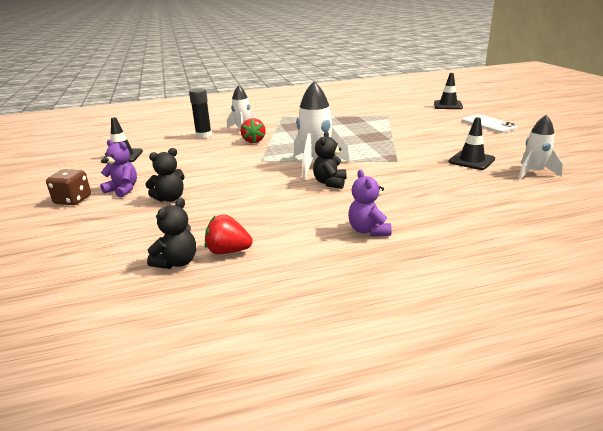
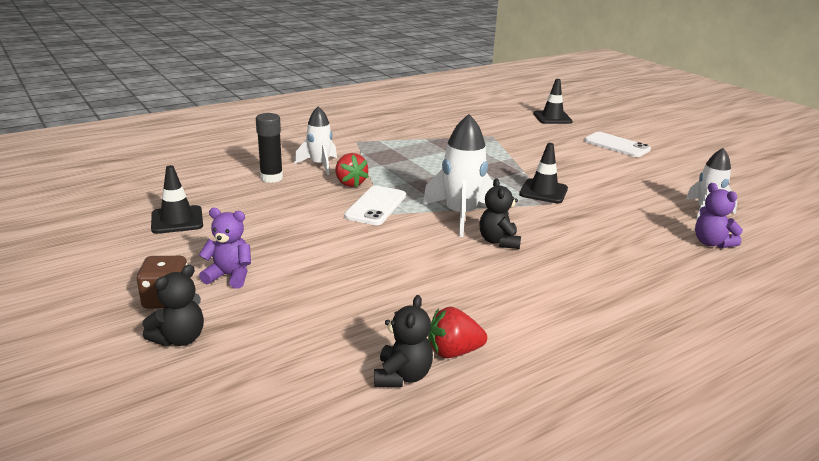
camera: 20 degrees left, 0 degrees up
(170, 198) = (311, 283): black teddy bear -> black teddy bear (179, 339)
(258, 155) = (376, 206): none -> white phone
(368, 230) = (591, 303): purple teddy bear -> purple teddy bear (711, 243)
(471, 160) = (633, 198): black traffic cone -> black traffic cone (543, 191)

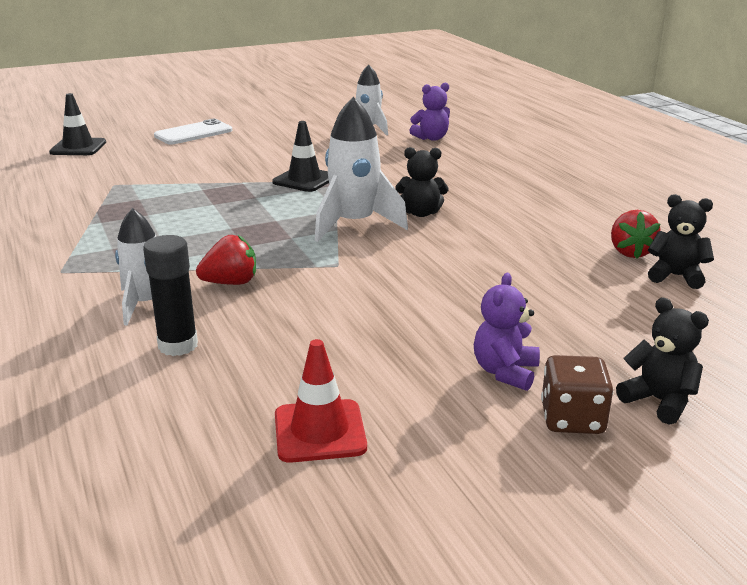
camera: 80 degrees left, 0 degrees up
(177, 220) = (319, 431): black traffic cone -> red traffic cone
(376, 206) = (314, 269): white phone -> none

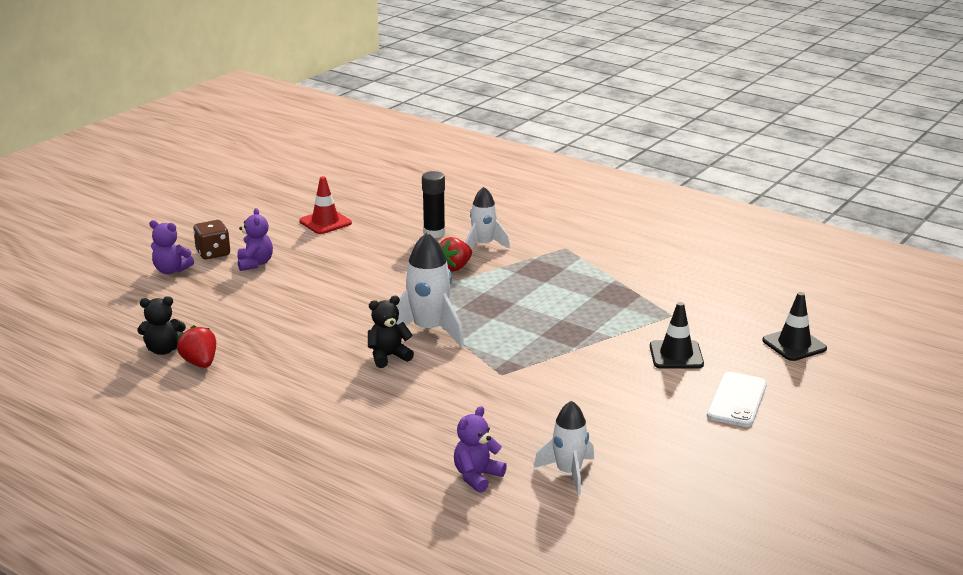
camera: 150 degrees right, 0 degrees up
(304, 180) = (528, 366): black traffic cone -> black traffic cone (676, 355)
(659, 401) = (171, 270): black teddy bear -> purple teddy bear

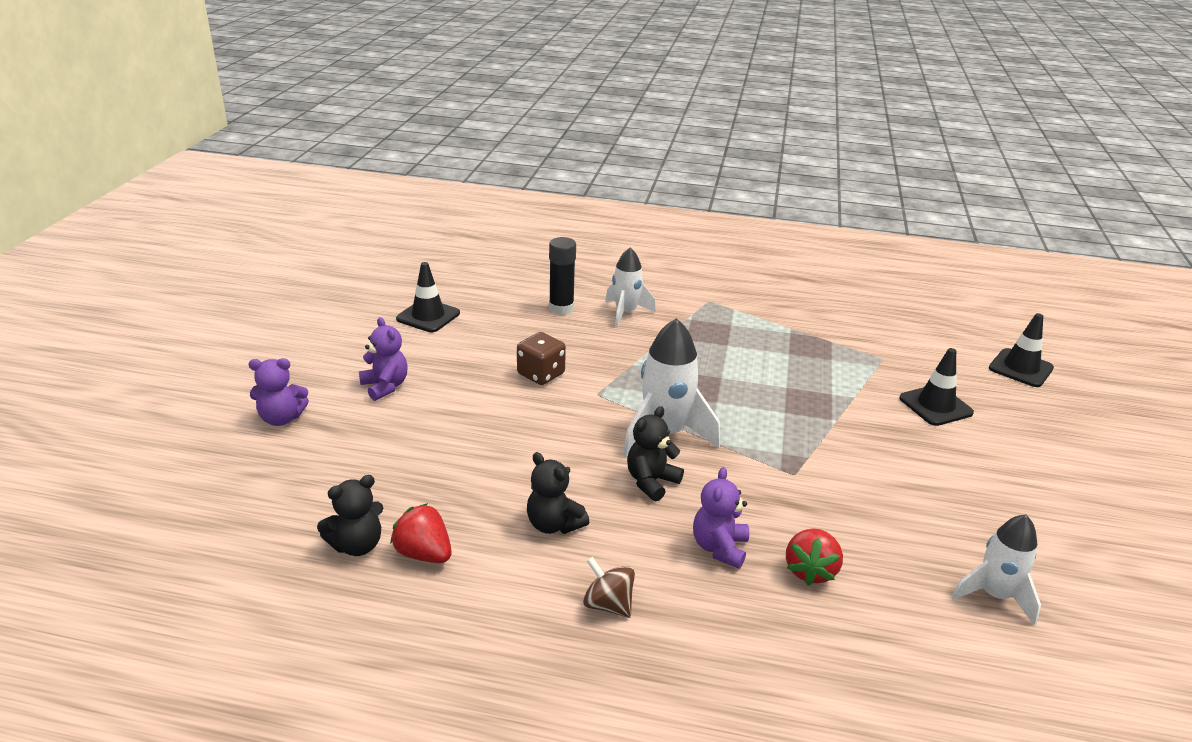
camera: 25 degrees left, 5 degrees up
(213, 253) = (320, 382): brown dice -> brown dice (541, 374)
(291, 414) = (608, 604): none -> brown spinning top
(297, 366) = (554, 524): none -> black teddy bear
(325, 222) = (428, 316): red traffic cone -> black traffic cone
(455, 267) = (620, 346): red strawberry -> red strawberry (810, 571)
(477, 476) = (908, 634): purple teddy bear -> purple teddy bear (719, 548)
(737, 400) = (1044, 447): white phone -> none

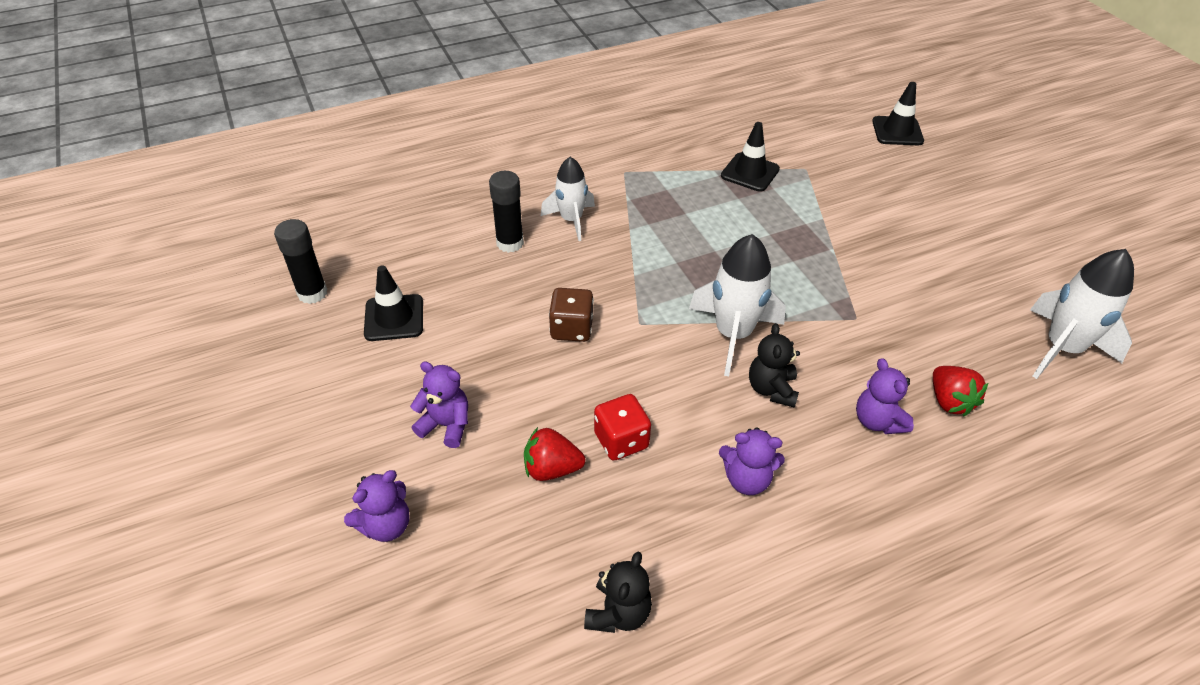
camera: 35 degrees left, 15 degrees up
(395, 282) = (312, 293): none -> black glue stick
(424, 553) = (681, 580): red strawberry -> red strawberry (551, 469)
(490, 453) = (621, 440): none -> red dice
(554, 524) = (747, 479): black teddy bear -> purple teddy bear
(608, 604) = (861, 527): brown spinning top -> none
(935, 406) = (880, 197): black traffic cone -> black traffic cone (750, 172)
(994, 595) = (1062, 348): white rocket -> white rocket, size x1.51

